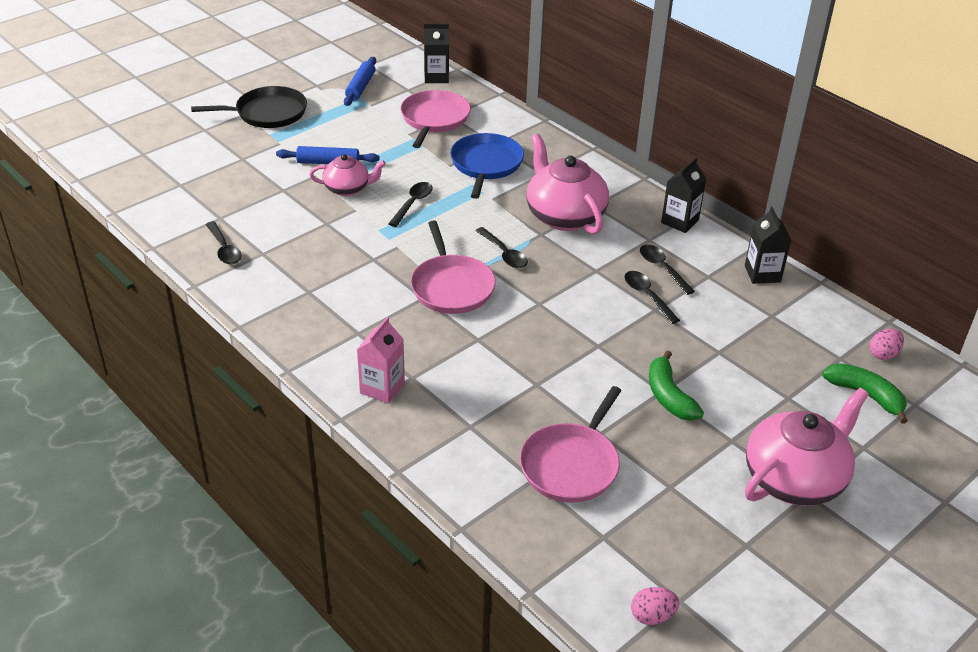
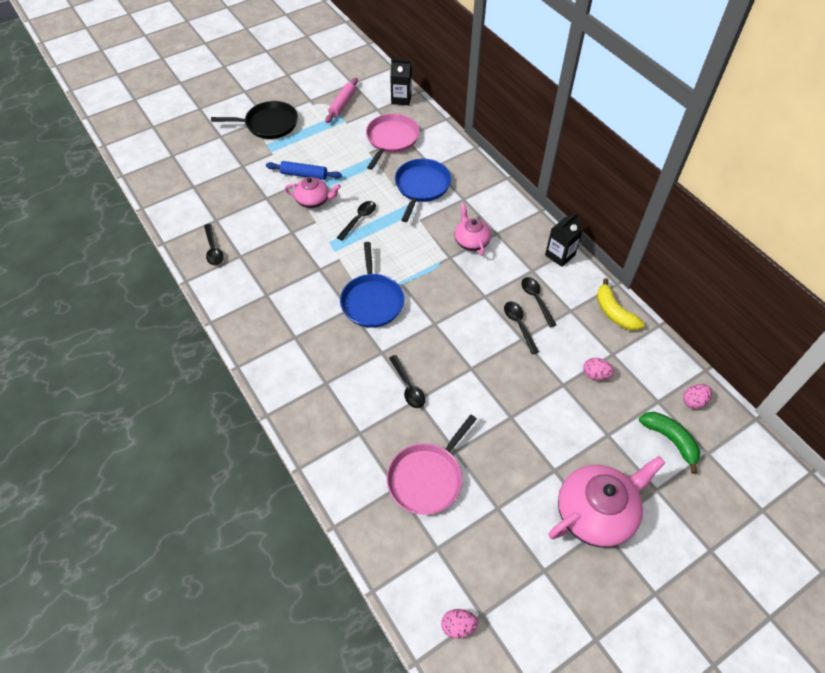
camera: 10 degrees right, 15 degrees up
(360, 87) = (342, 104): blue rolling pin -> pink rolling pin
(382, 388) = (302, 390): pink carton -> none
(451, 286) = (372, 301): pink pan -> blue pan
(504, 254) = (418, 273): black spoon -> black spoon (408, 387)
(564, 216) = (471, 241): pink teapot -> pink teapot, size x0.58
(669, 396) = (515, 423): green banana -> none
(756, 338) = (595, 375): none -> pink egg
(762, 274) = (614, 312): black carton -> yellow banana

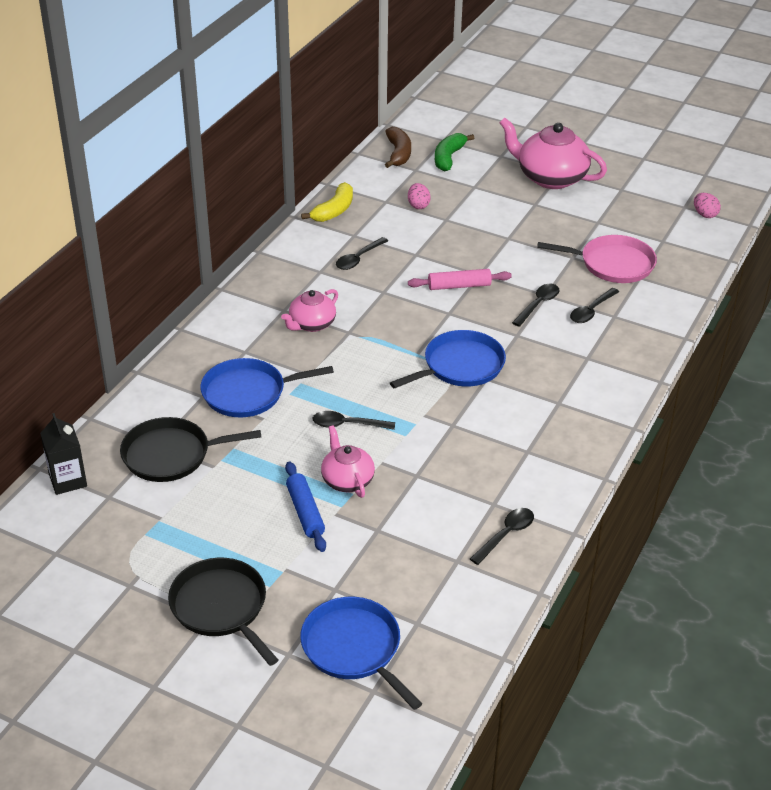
camera: 120 degrees left, 15 degrees down
(201, 158) = (354, 648): none -> blue pan
(342, 104) = (119, 541): pink rolling pin -> pink rolling pin (459, 286)
(391, 139) = (171, 455): pink pan -> black pan
(519, 325) = (401, 260): black spoon -> black spoon (591, 311)
(560, 255) = (282, 259): black carton -> none
(693, 401) = (398, 153): pink egg -> brown banana

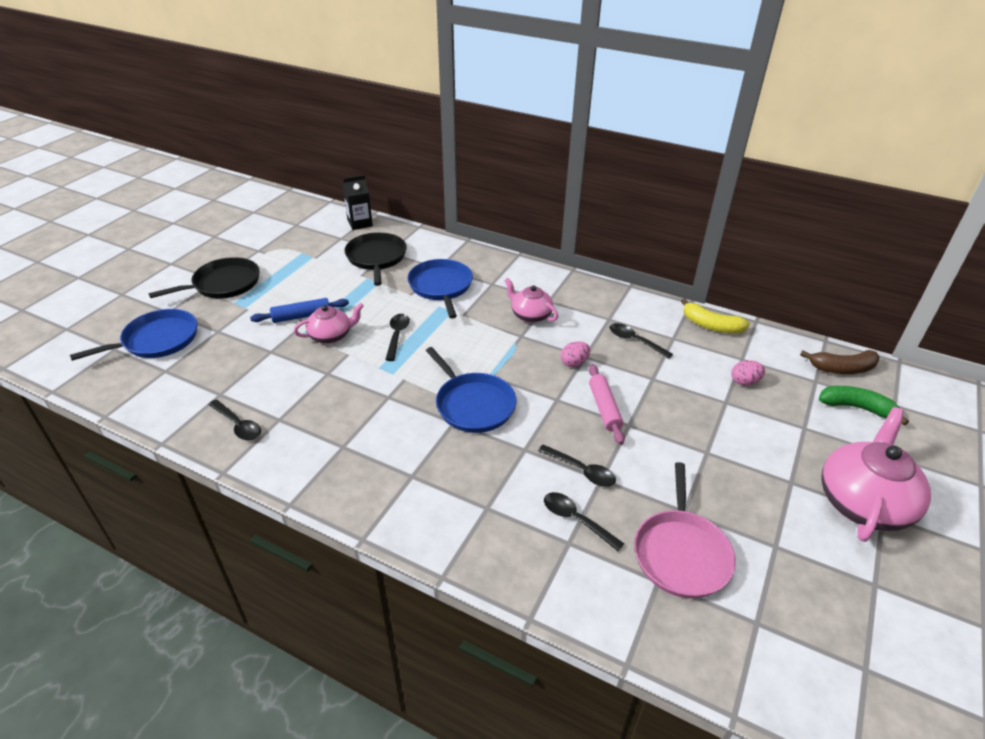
camera: 90 degrees right, 0 degrees up
(704, 214) = (856, 698): pink egg -> pink egg (574, 363)

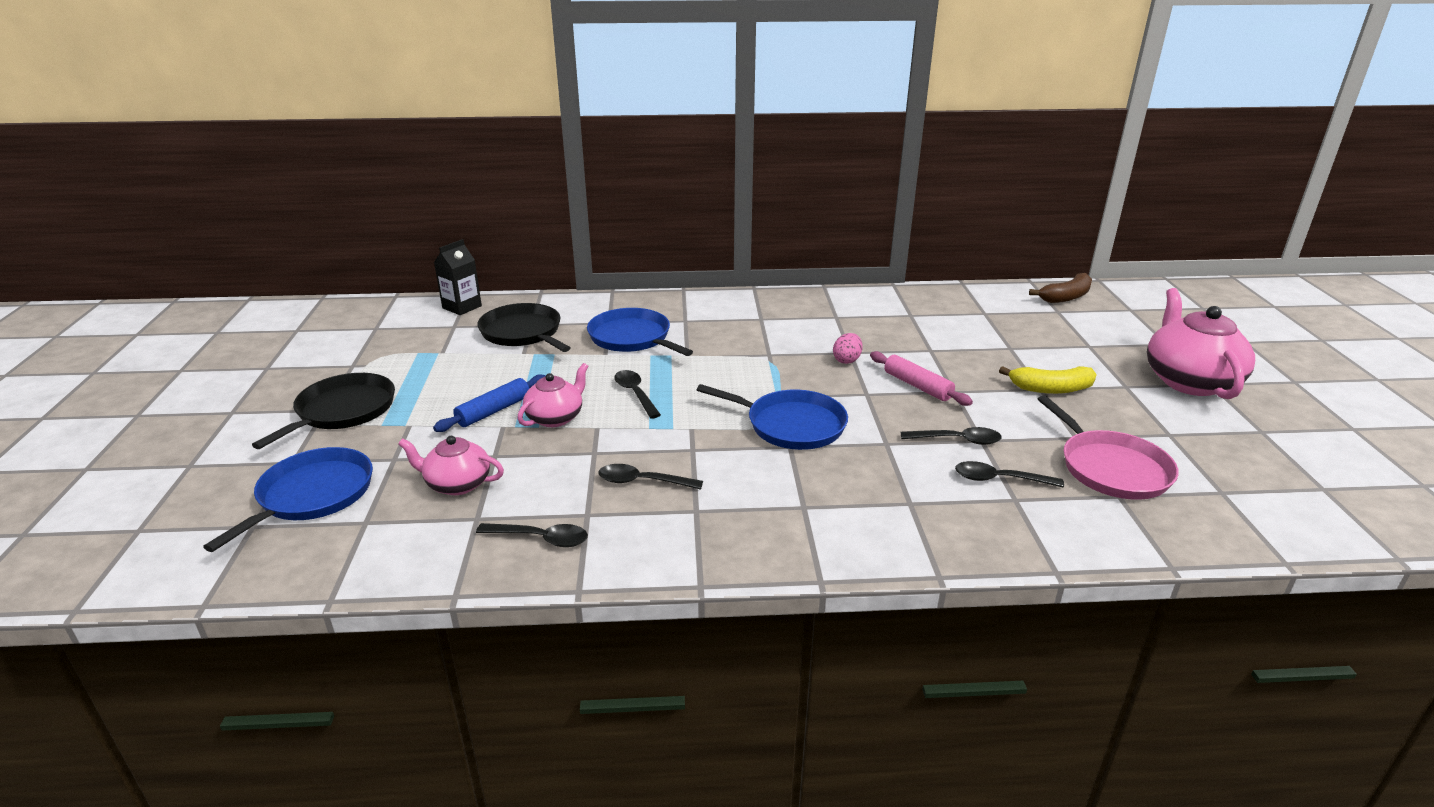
camera: 30 degrees left, 10 degrees down
(530, 315) = (757, 335): pink teapot -> pink teapot (457, 484)
(635, 341) = (880, 327): black spoon -> black spoon (642, 482)
(711, 325) = (930, 296): yellow banana -> yellow banana (1051, 389)
(744, 382) = (1006, 328): pink egg -> none
(856, 408) = (1108, 320): green banana -> none

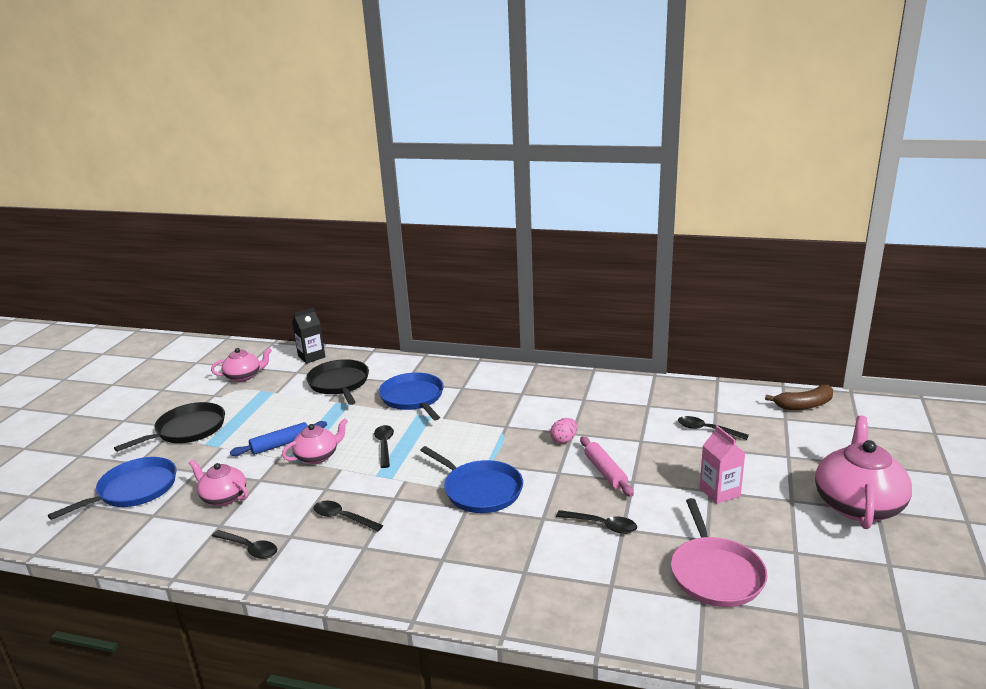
camera: 20 degrees right, 5 degrees down
(381, 339) = (244, 376): none -> pink teapot
(999, 479) = (611, 566): black spoon -> black spoon (707, 430)
(1051, 389) = (719, 492): yellow banana -> pink carton

